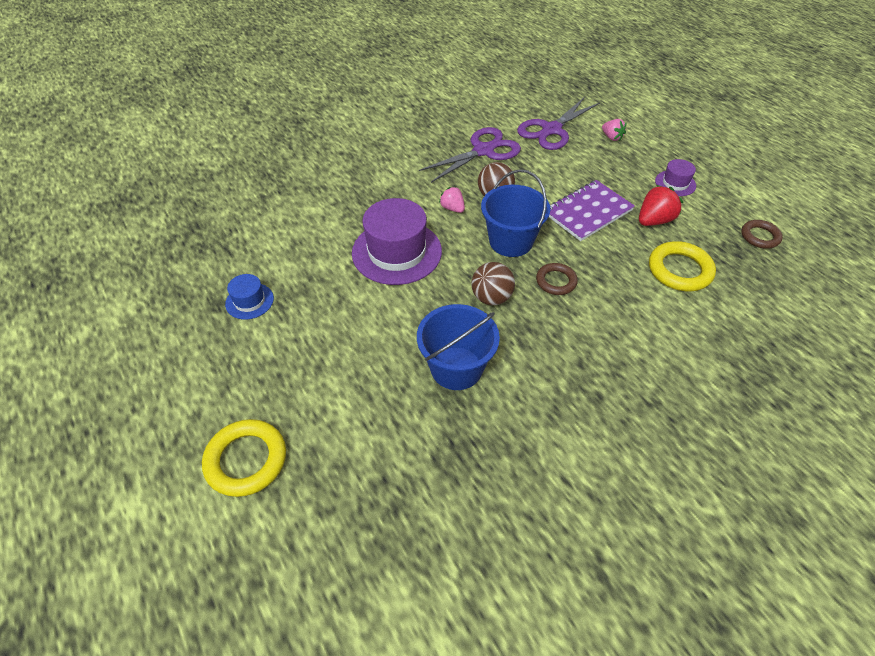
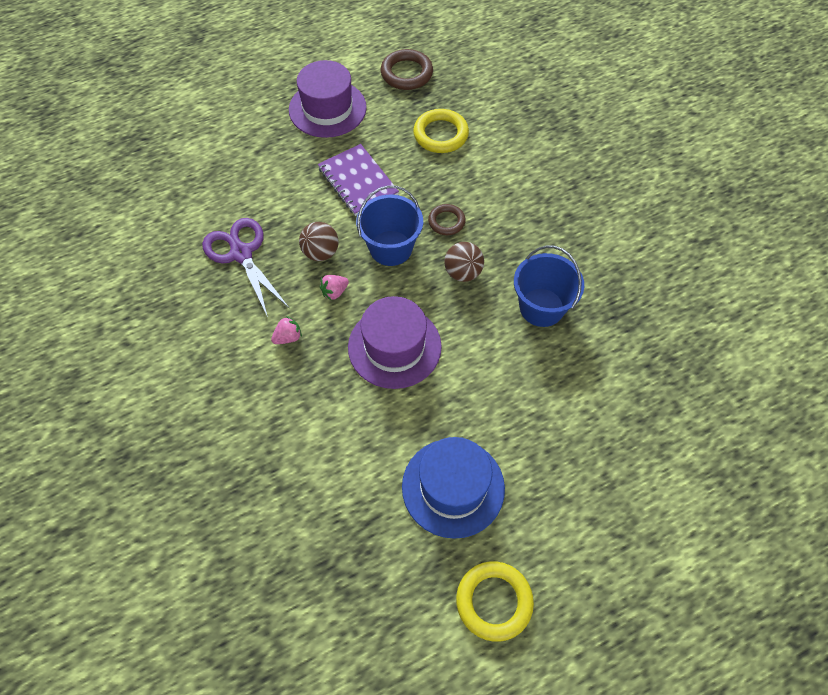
camera: 85 degrees left, 10 degrees up
(246, 460) = (637, 471): yellow ring -> yellow ring (494, 601)
(249, 301) = (453, 487): blue hat -> blue hat, size x2.03
(551, 130) = (218, 187): purple scissors -> none
(611, 137) = (244, 139): pink strawberry -> pink strawberry (288, 337)
(654, 220) = (377, 136): red strawberry -> none
(675, 183) = (327, 108): purple hat -> purple hat, size x2.03
(760, 236) = (406, 73): brown ring -> brown ring, size x1.59

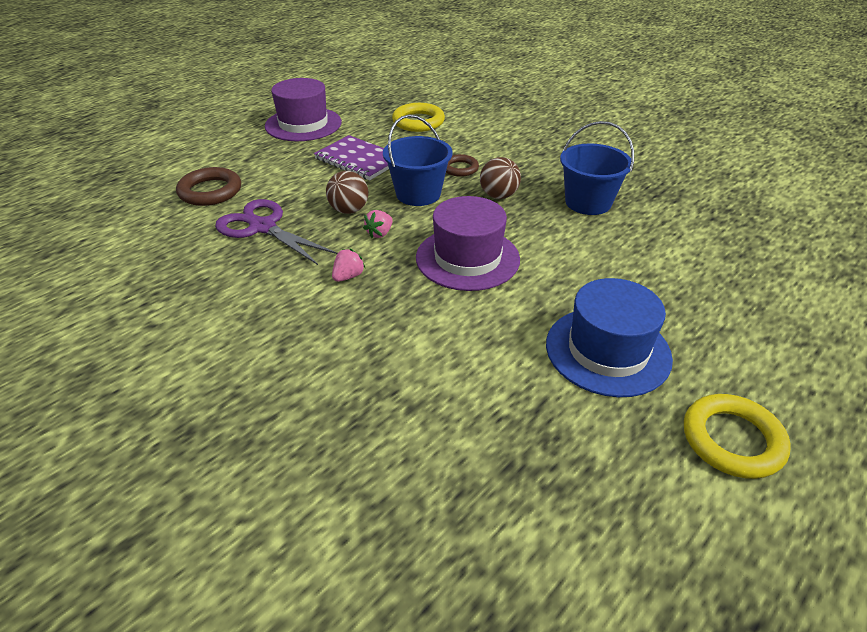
camera: 20 degrees left, 20 degrees down
(406, 73) = (365, 95): brown ring -> brown ring (210, 191)

